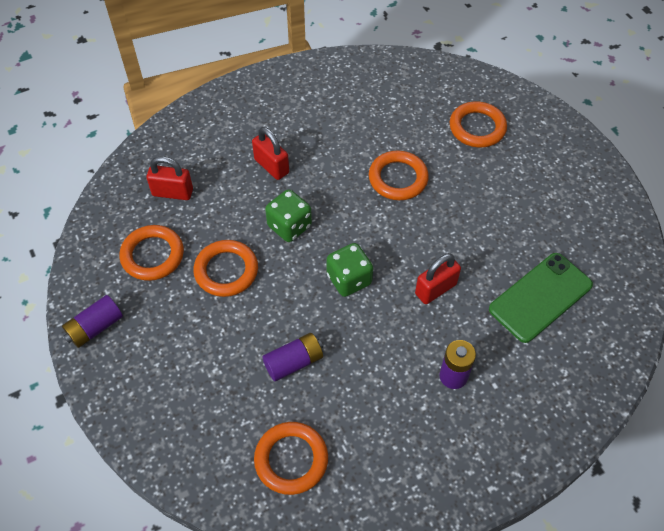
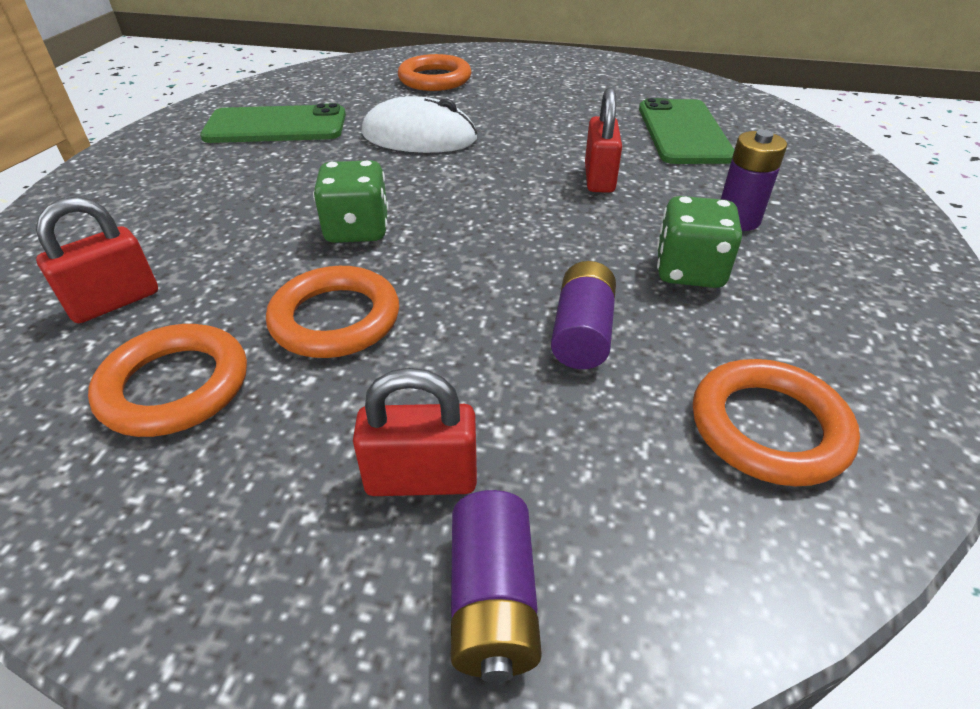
camera: 50 degrees left, 15 degrees down
(95, 328) = (181, 571): purple battery -> purple battery (493, 600)
(271, 166) = (247, 201): red padlock -> red padlock (421, 478)
(344, 111) = (276, 126): none -> green phone
(349, 279) = (506, 225): green dice -> green dice (689, 271)
(398, 178) = (419, 137): orange ring -> white mouse

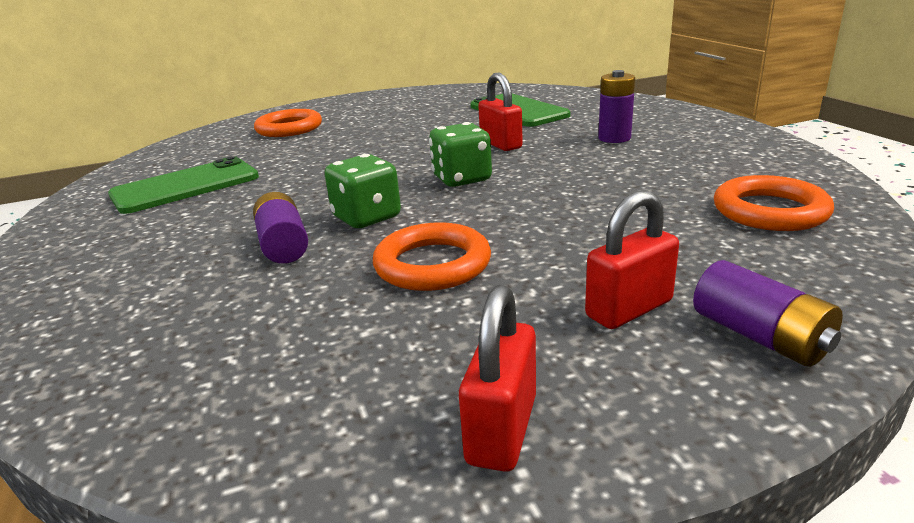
camera: 30 degrees left, 15 degrees down
(114, 302) = (210, 326): red padlock -> red padlock (502, 429)
(175, 386) = (363, 346): orange ring -> none
(419, 137) = (330, 159): white mouse -> none
(582, 333) = (610, 211): purple battery -> purple battery (283, 245)
(689, 271) = (625, 166): green dice -> green dice (462, 179)

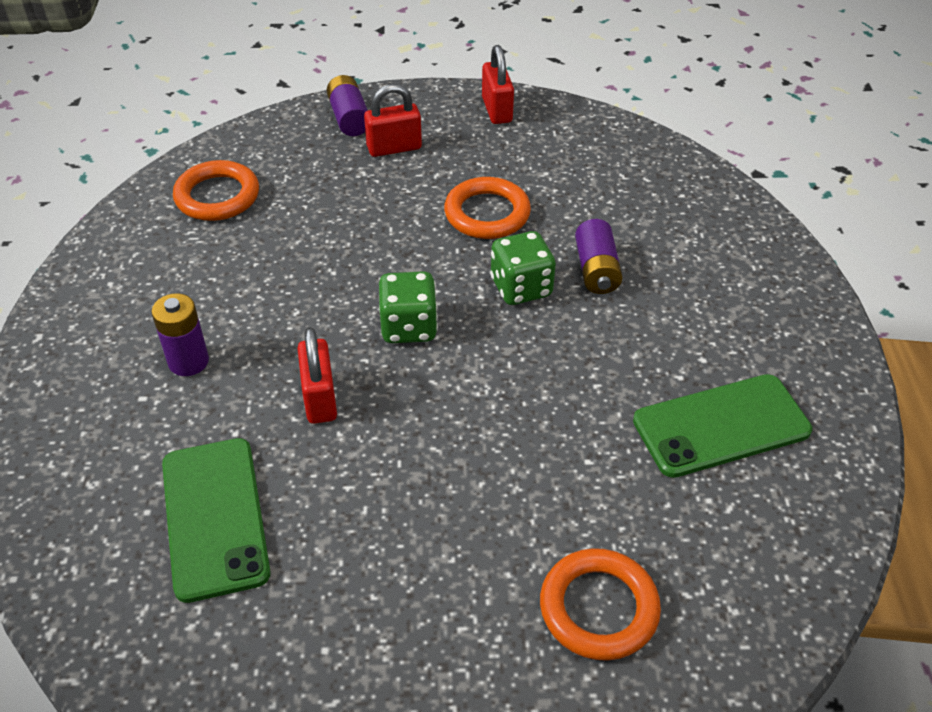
camera: 165 degrees left, 20 degrees up
(502, 429) = (497, 110): red padlock -> red padlock turned 45 degrees counterclockwise

